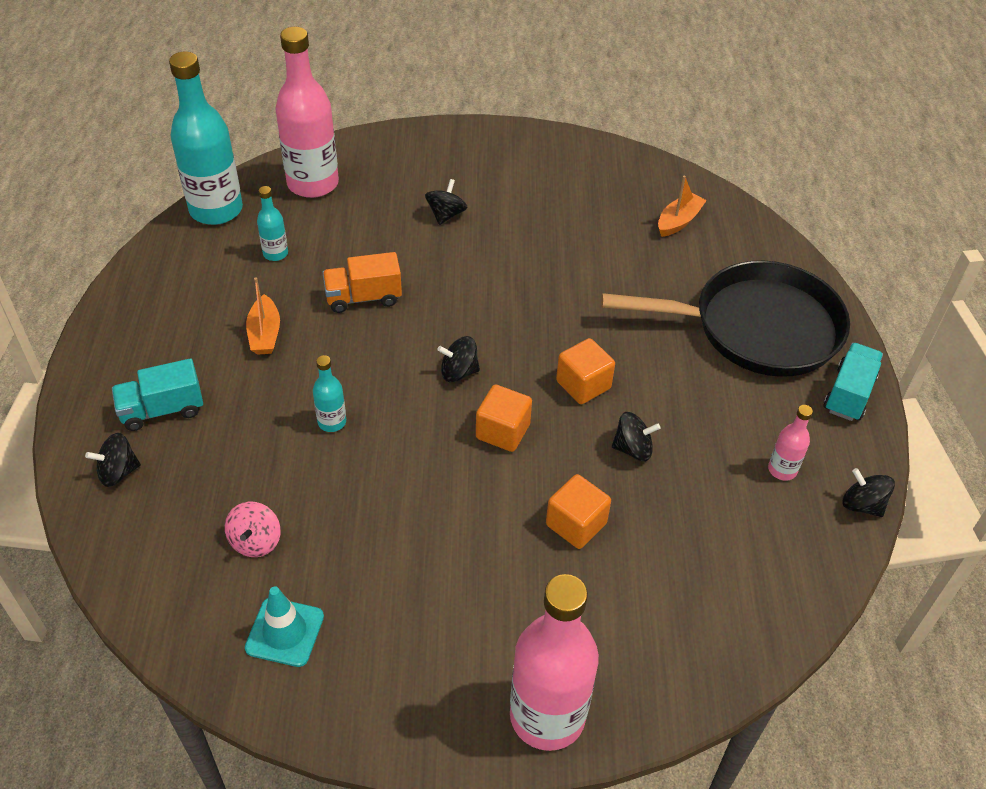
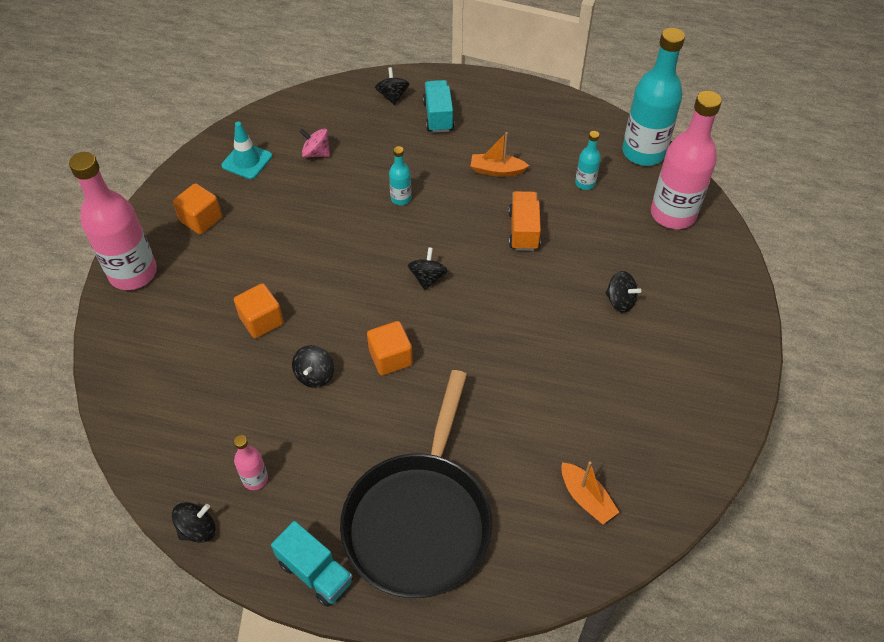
camera: 105 degrees right, 5 degrees up
(503, 431) = (360, 294): orange cube -> orange cube (201, 219)

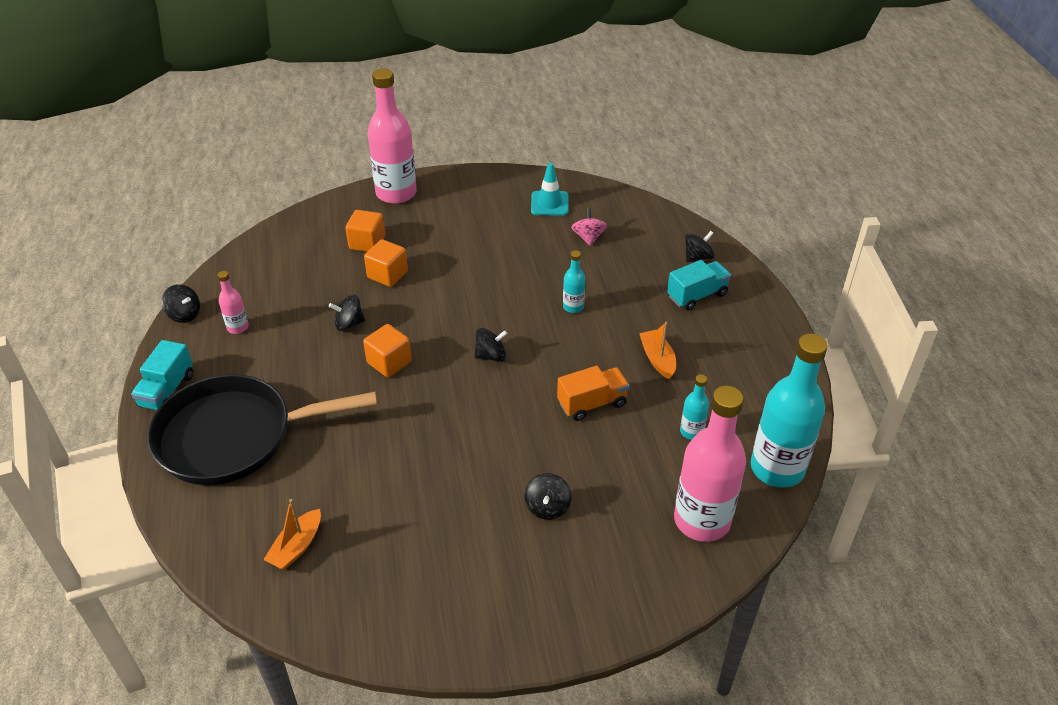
camera: 65 degrees right, 10 degrees down
(201, 219) = (470, 204): orange cube -> orange cube (367, 243)

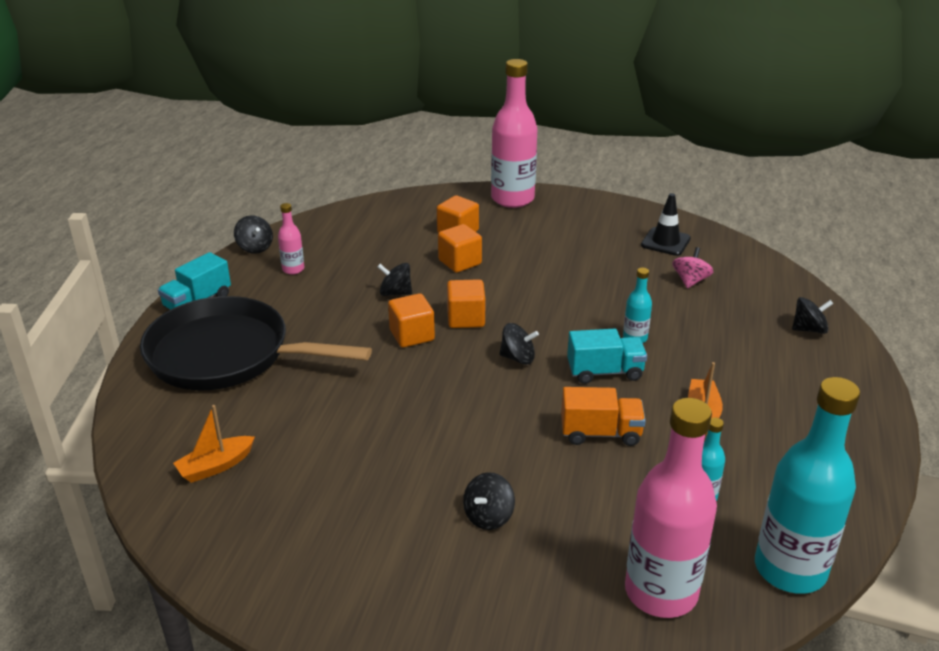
camera: 25 degrees right, 10 degrees down
(426, 331) = (466, 318): none -> orange cube
(549, 204) = (665, 242): turquoise traffic cone -> black traffic cone
(697, 295) = (787, 365): turquoise truck -> turquoise truck (605, 372)

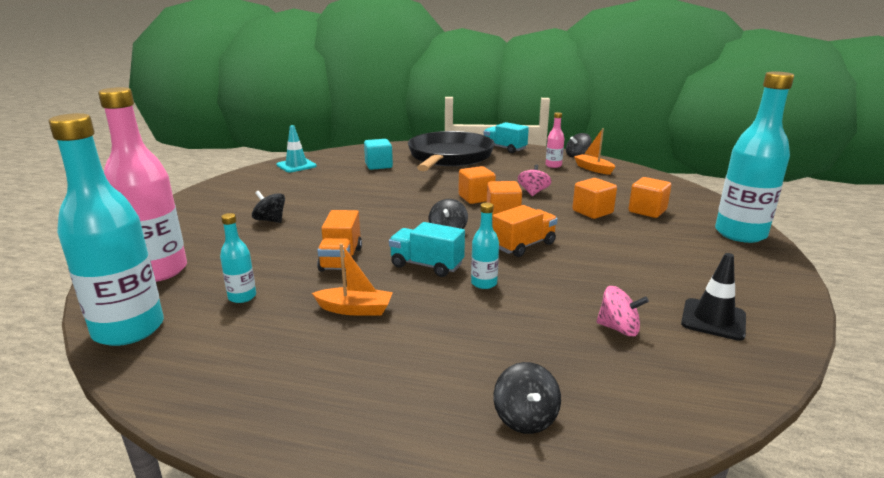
camera: 90 degrees right, 10 degrees down
(215, 466) = (348, 161): orange boat -> orange boat (593, 169)
(221, 533) = (296, 165): none -> turquoise traffic cone
(250, 428) = (378, 165): none -> turquoise cube
(395, 293) = (533, 192): black spinning top -> pink spinning top
(512, 199) = (740, 234): pink bottle -> turquoise bottle
(550, 311) = (523, 245): none -> orange truck
(605, 372) = (426, 265): turquoise truck -> turquoise truck turned 120 degrees clockwise

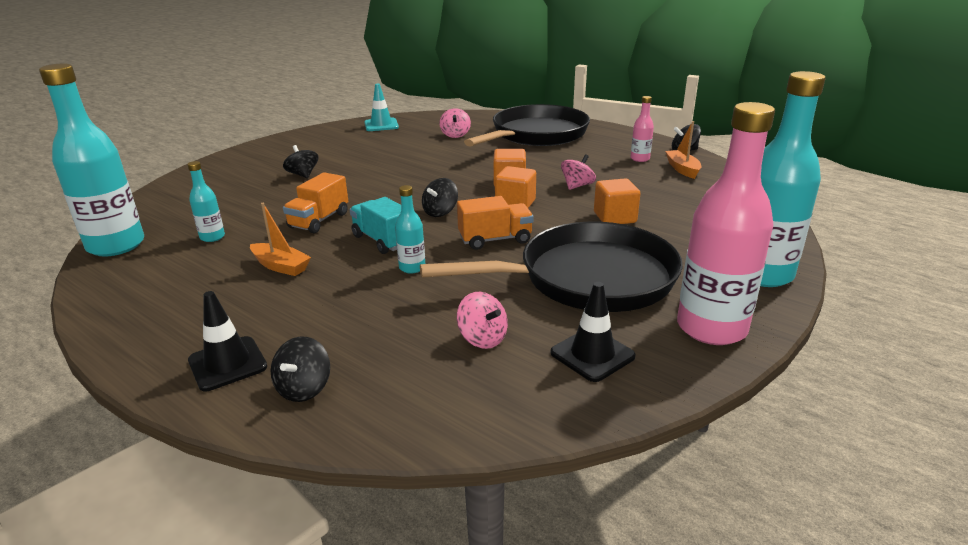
camera: 25 degrees right, 5 degrees up
(158, 271) = (179, 204): pink bottle -> pink bottle (711, 328)
(378, 165) = (455, 135): turquoise cube -> pink spinning top
(419, 418) = (227, 364): none -> black traffic cone
(504, 148) = (609, 132): turquoise truck -> none
(634, 262) = (588, 278): none -> black pan
(647, 211) = (681, 227): orange cube -> none

